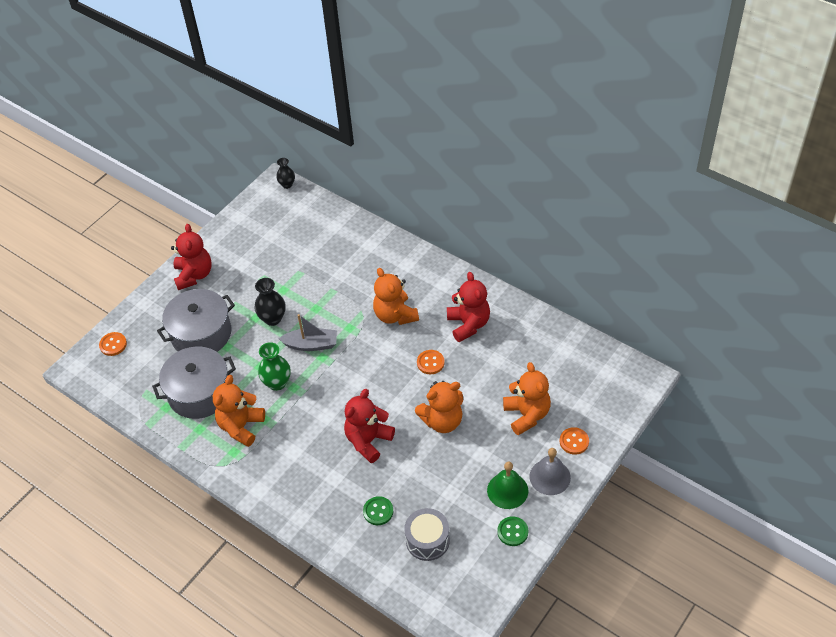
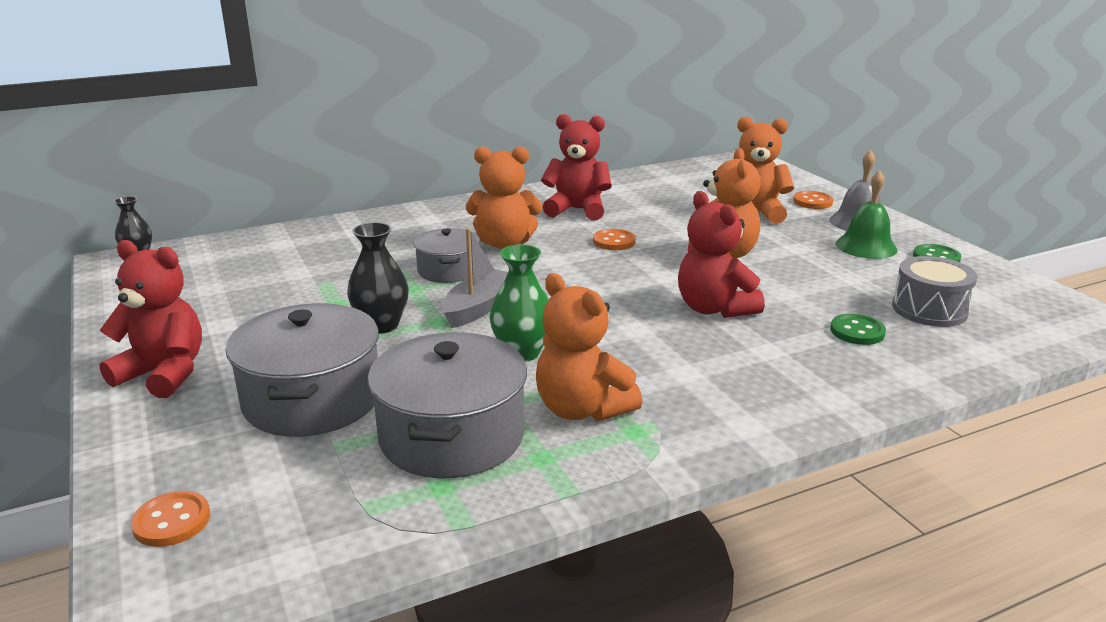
camera: 65 degrees left, 25 degrees down
(345, 310) = (448, 270): none -> grey pot

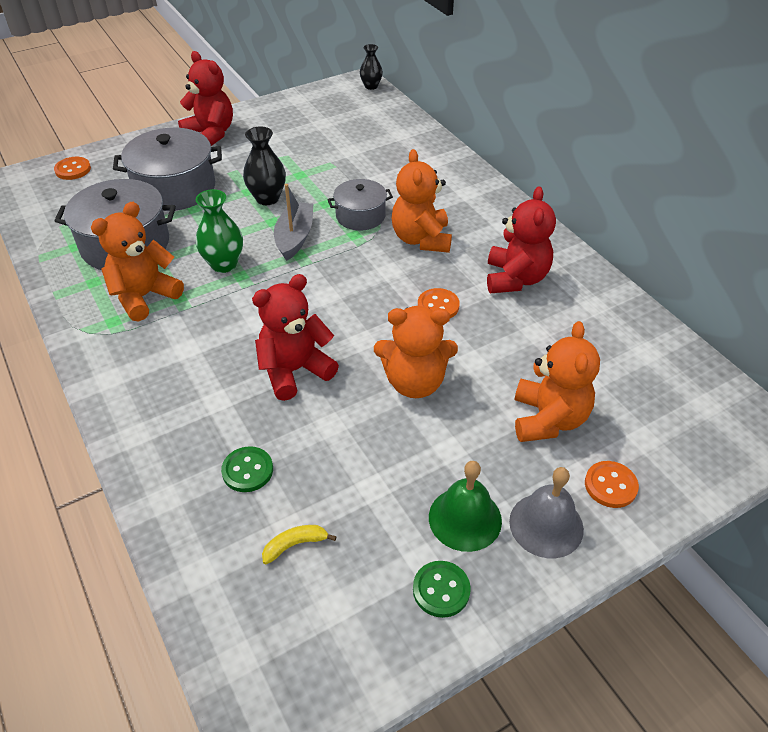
camera: 85 degrees right, 20 degrees up
(164, 374) = (211, 134): red teddy bear -> red teddy bear turned 60 degrees counterclockwise
(478, 308) = (295, 237): grey boat -> grey boat turned 105 degrees counterclockwise
(929, 309) = (295, 545): grey drum -> yellow banana

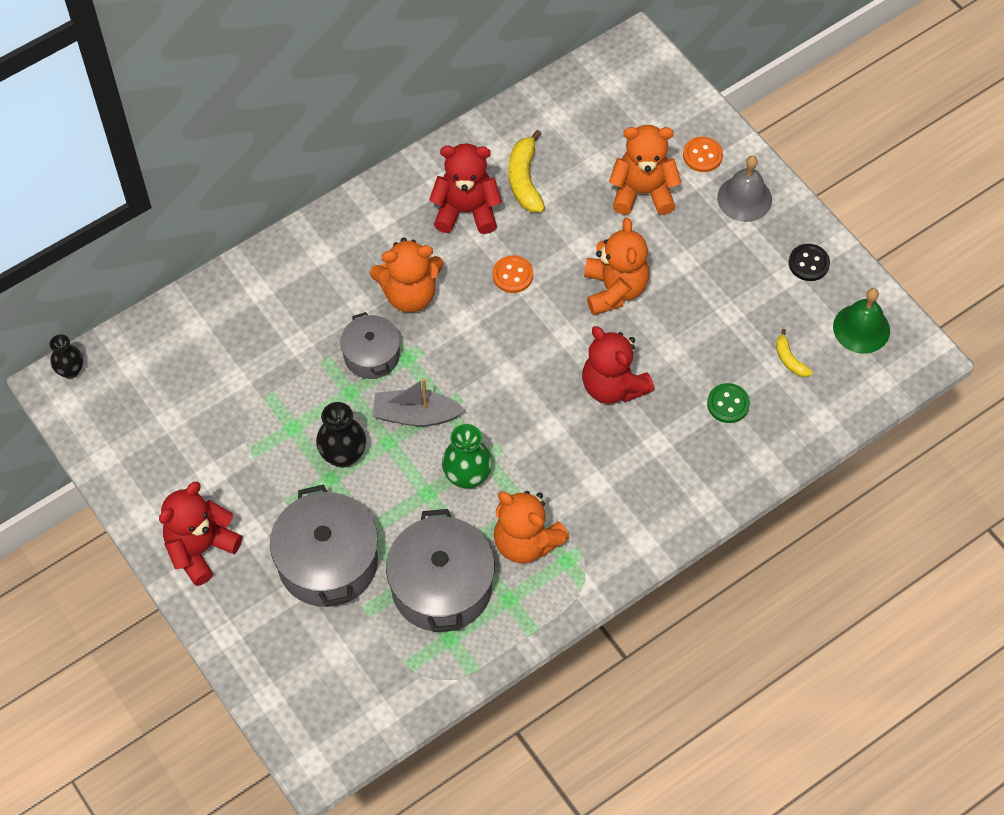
camera: 95 degrees left, 15 degrees up
(73, 169) = (292, 696): orange button -> none
(441, 590) = (808, 263): green button -> black button
(465, 518) = (748, 250): green bell -> green bell (861, 328)
(557, 322) = (524, 180): none -> yellow banana

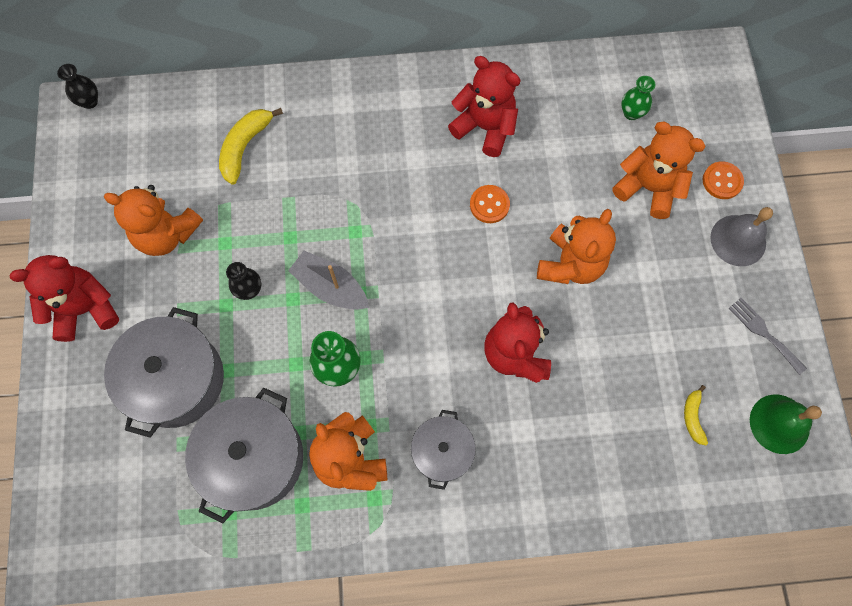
camera: 30 degrees right, 10 degrees up
(343, 455) = (249, 290): black vase -> black vase, size x0.66
(371, 355) = (328, 214): grey pot -> grey pot (442, 452)
(409, 294) = (392, 176): orange teddy bear -> orange teddy bear (167, 234)
(524, 180) = (551, 125): yellow banana -> yellow banana (245, 147)
(589, 135) = (631, 113): none -> green vase
(728, 404) = (610, 429): green button -> none
(808, 263) = (764, 333): black button -> grey fork

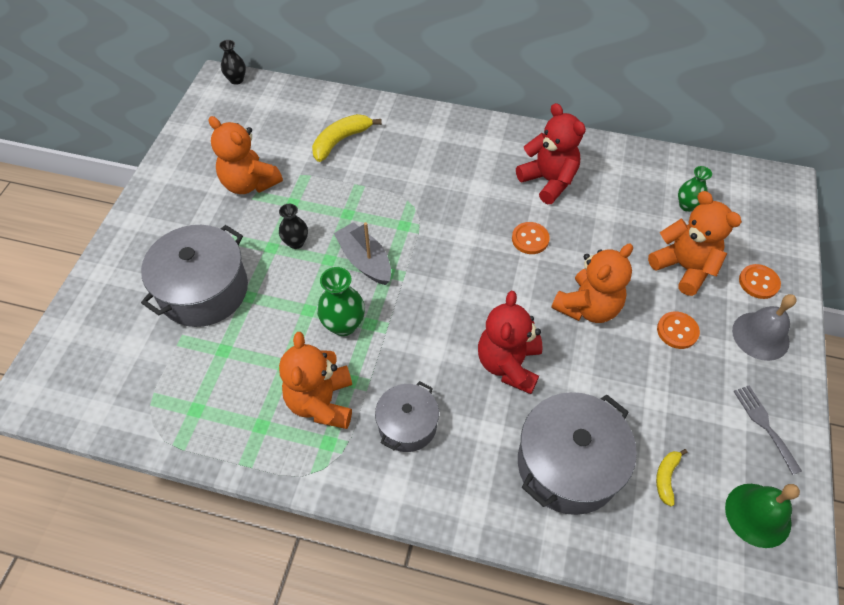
camera: 20 degrees right, 15 degrees down
(85, 309) = (159, 216): red teddy bear -> none
(253, 458) = (237, 373): grey pot -> grey pot (568, 464)
(661, 261) = (677, 331): none -> orange button

